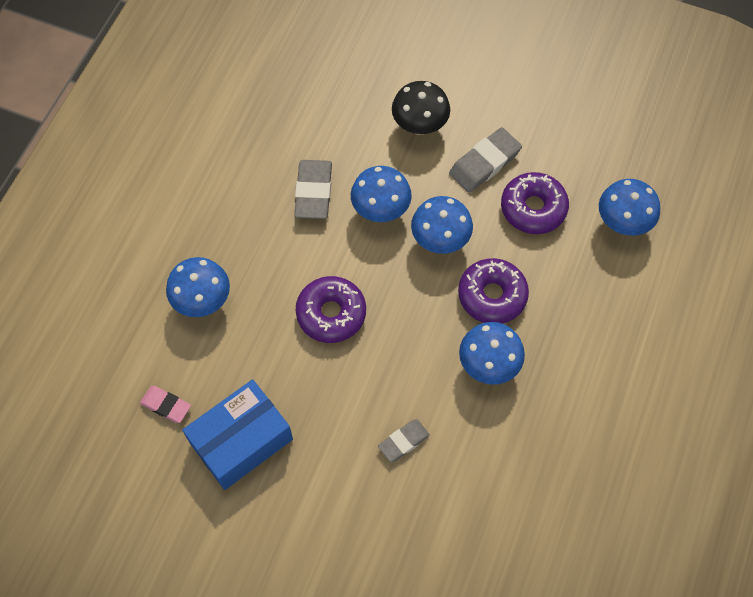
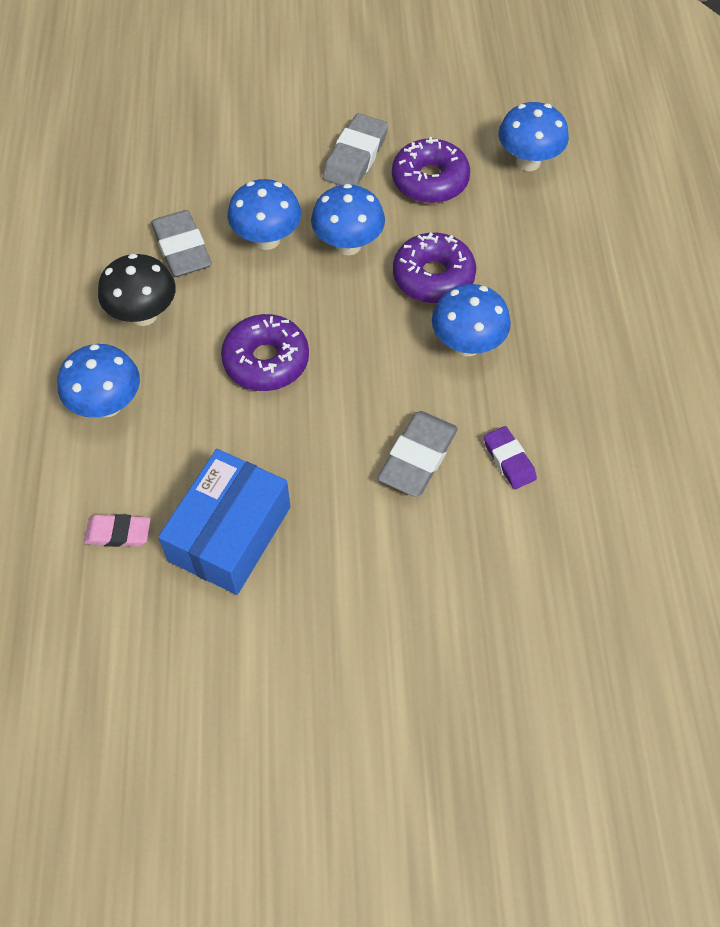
camera: 25 degrees left, 5 degrees down
(403, 441) = (417, 457): grey eraser -> grey eraser, size x1.60
(419, 126) = (266, 146): black mushroom -> black mushroom (144, 314)
(470, 474) = (509, 460): none -> purple eraser

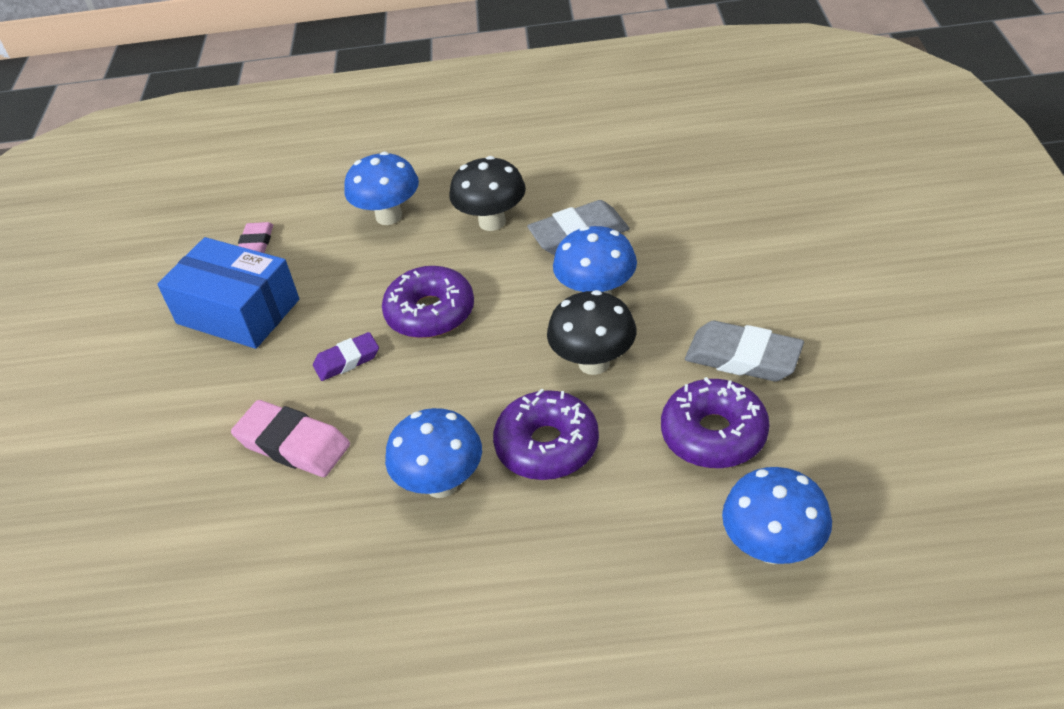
camera: 95 degrees right, 15 degrees down
(348, 245) = (594, 363): blue mushroom -> black mushroom
(417, 457) = (293, 444): grey eraser -> pink eraser
(509, 460) = (274, 528): purple eraser -> purple eraser (347, 360)

